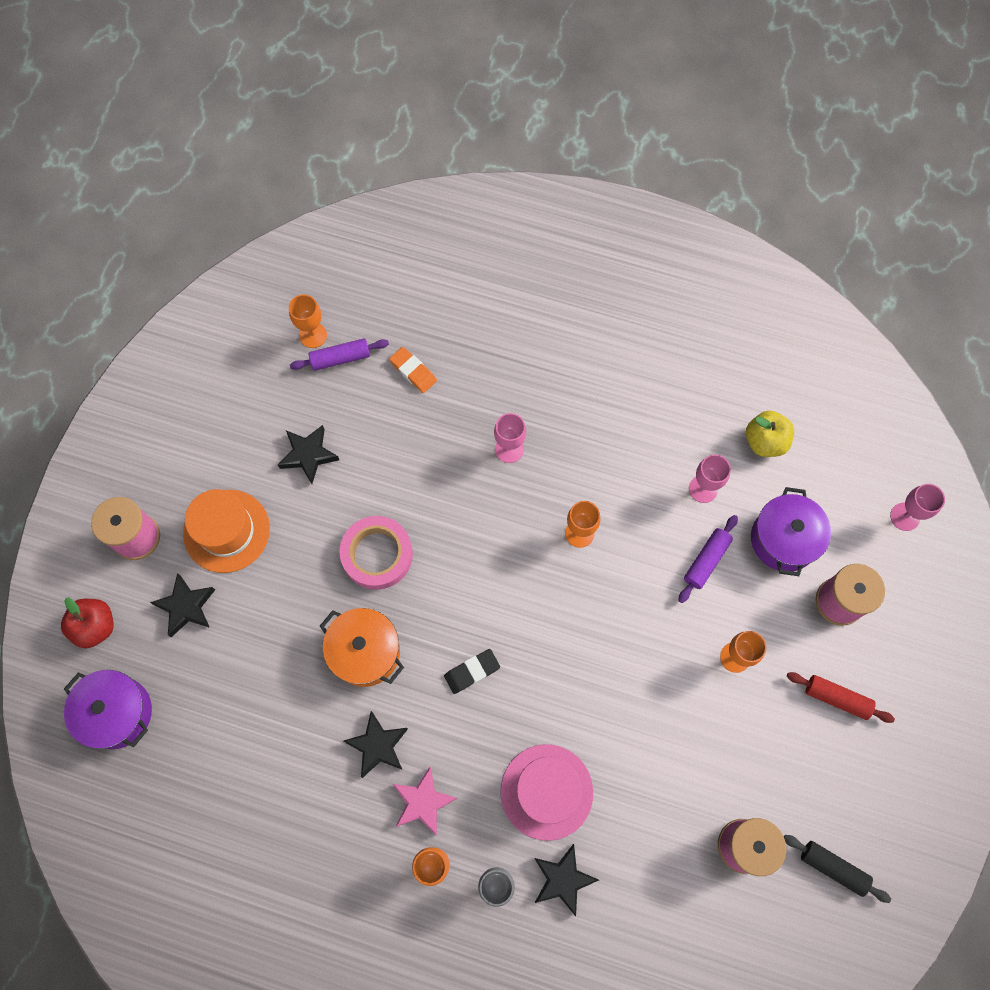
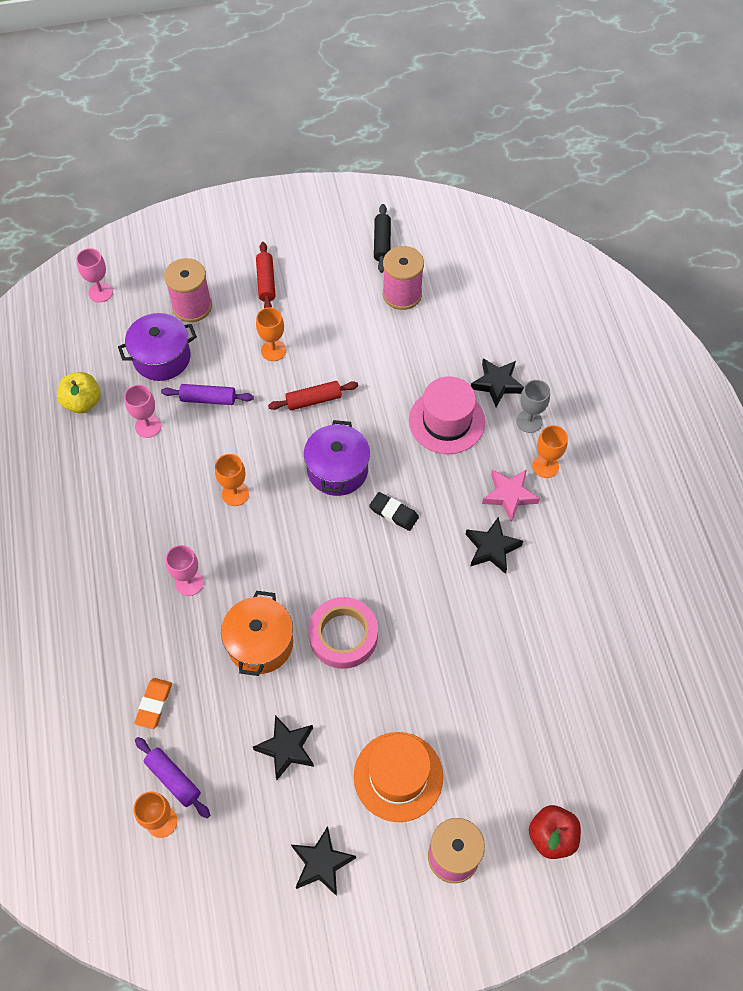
camera: 120 degrees left, 10 degrees down
(117, 713) = (605, 764): purple pot -> purple pot (337, 470)
(186, 607) = (484, 767): black star -> black star (321, 863)
(365, 652) = (428, 598): orange pot -> orange pot (260, 643)
(648, 665) = (313, 400): none -> red rolling pin

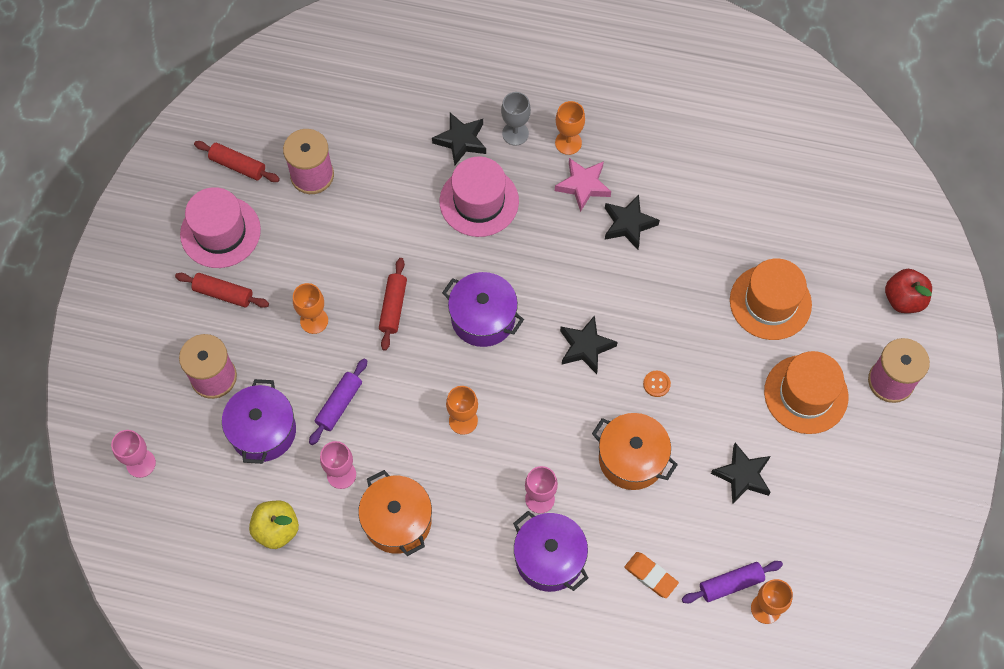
camera: 65 degrees left, 5 degrees up
(124, 483) = (397, 521): none -> orange pot
(137, 612) = (549, 558): none -> purple pot
(318, 257) = (220, 232): none -> pink hat
(321, 863) = (856, 487): black star -> black star (585, 347)
(343, 635) = (656, 384): pink tape -> orange button
(382, 243) = (238, 166): black rolling pin -> red rolling pin
(394, 513) = (553, 289): black eraser -> none
(479, 705) = (770, 302): none -> orange hat

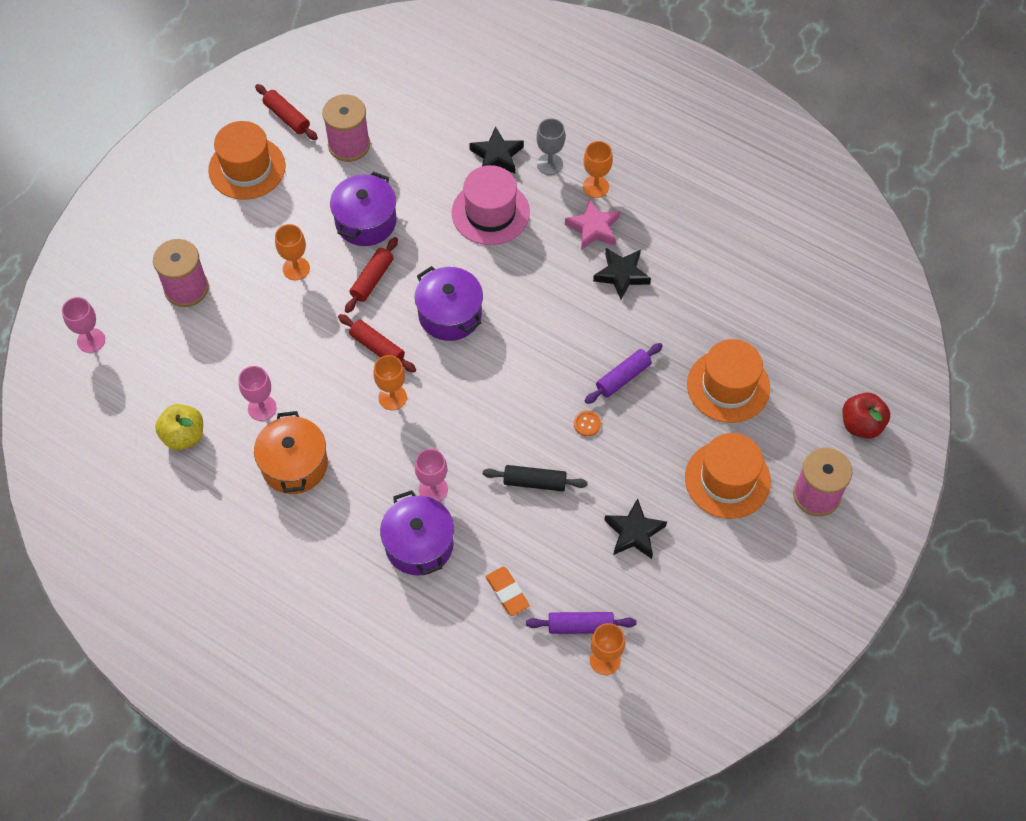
camera: 20 degrees right, 5 degrees down
(220, 232) = (247, 168): pink hat -> orange hat
(223, 293) = (226, 221): red rolling pin -> red rolling pin (377, 347)
(263, 431) = (209, 348): purple pot -> purple pot (366, 221)
(339, 404) = (287, 347): purple rolling pin -> purple rolling pin (623, 377)
(585, 347) = (534, 369): black star -> none
(631, 458) = (534, 482): orange pot -> black rolling pin

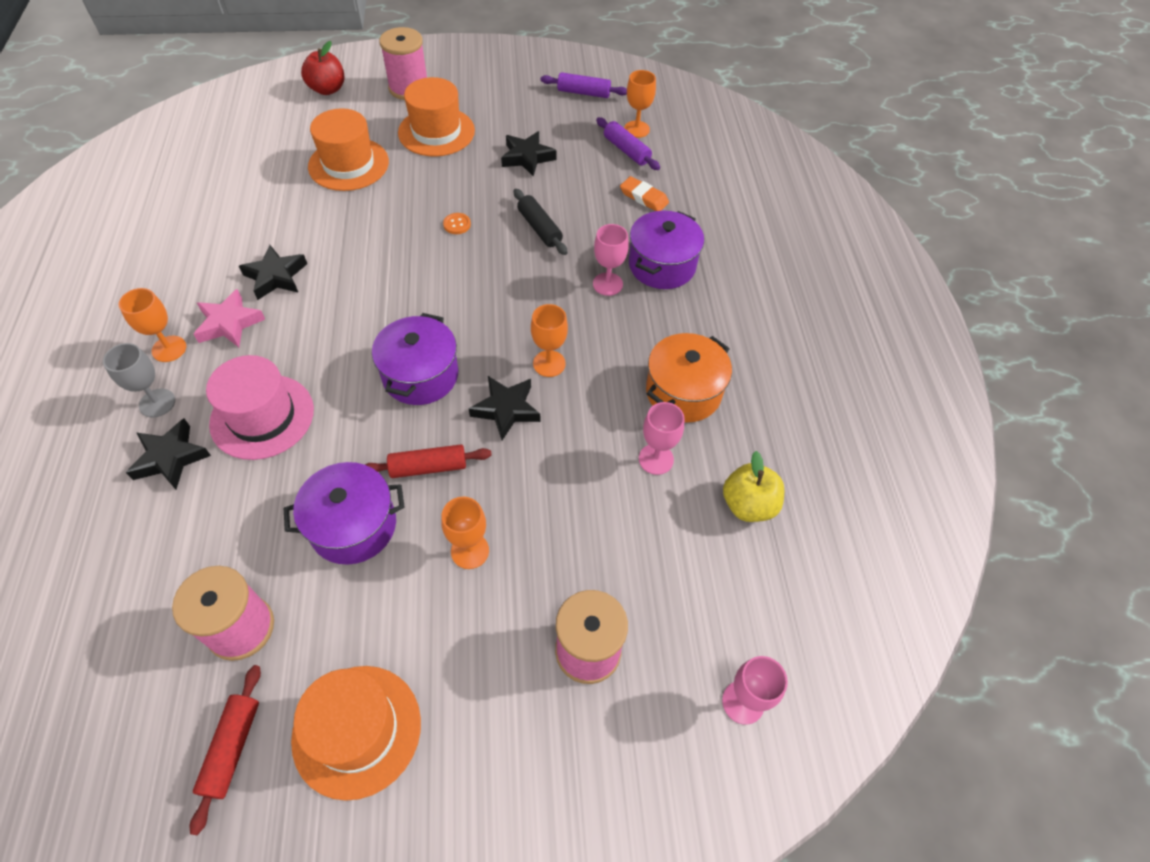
camera: 130 degrees left, 5 degrees down
(377, 347) = (506, 409): red rolling pin -> black star
(507, 592) = (644, 197): orange eraser -> orange eraser turned 75 degrees counterclockwise
(623, 377) = (391, 225): purple rolling pin -> purple rolling pin (583, 93)

